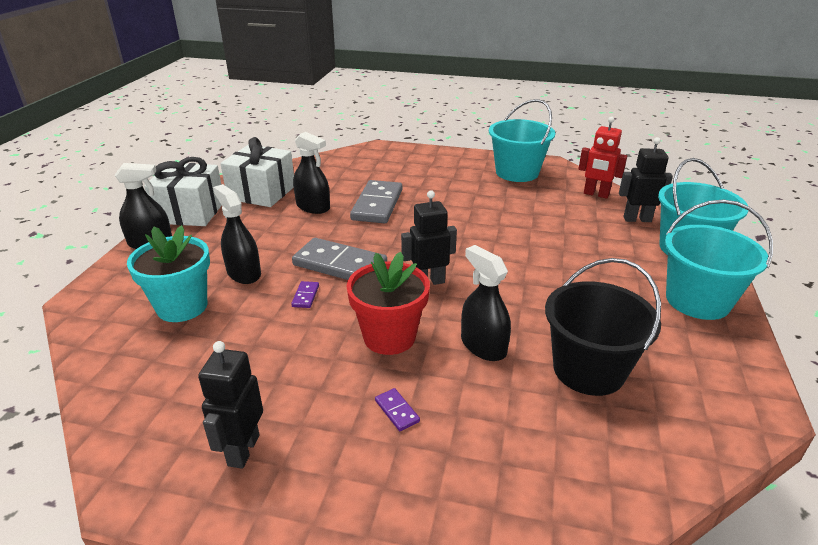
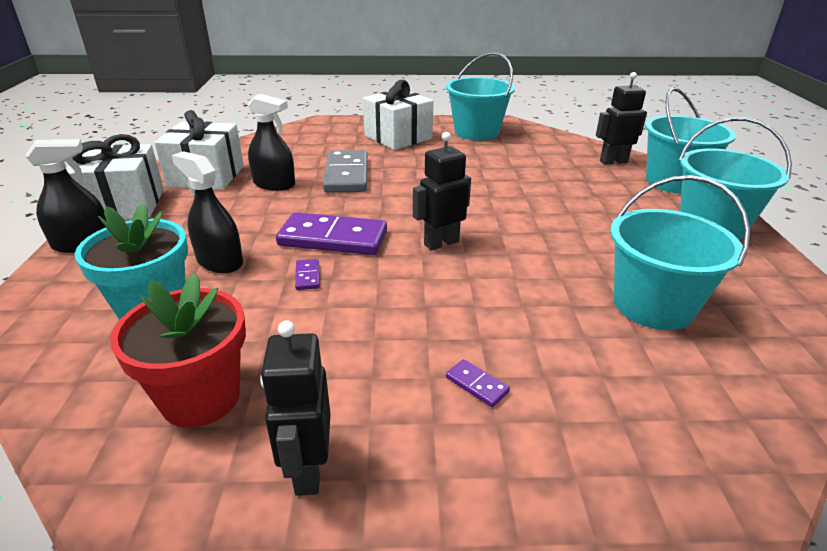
camera: 15 degrees left, 0 degrees up
(340, 265) = (333, 238): grey domino -> purple domino
(389, 337) = (427, 305): red flower pot -> red flower pot (201, 398)
(440, 170) = (398, 137): none -> white gift
(483, 346) = (534, 298): black spray bottle -> none
(588, 370) = (653, 305): black bucket -> turquoise bucket
(596, 194) = (563, 144): red robot -> none

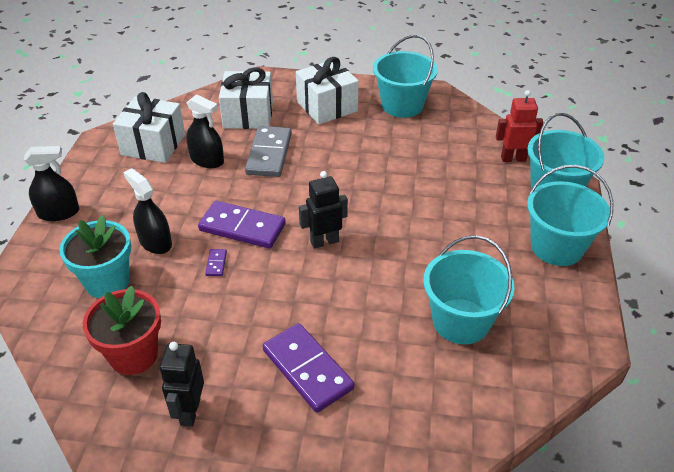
camera: 10 degrees right, 10 degrees up
(124, 205) = (88, 173): white gift -> white gift (248, 115)
(477, 385) = (307, 369): purple domino -> purple domino, size x2.42
(613, 161) = (513, 158): black robot -> red robot

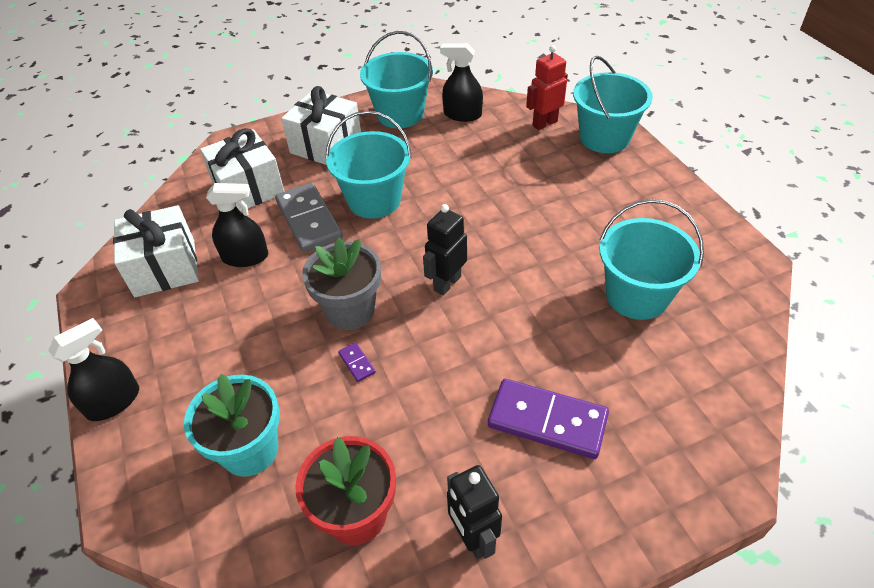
camera: 30 degrees left, 5 degrees up
(155, 242) = (267, 375): black spray bottle -> black spray bottle (462, 114)
(242, 227) = (350, 311): purple domino -> grey flower pot
(556, 247) = (651, 187): turquoise bucket -> turquoise bucket (374, 200)

